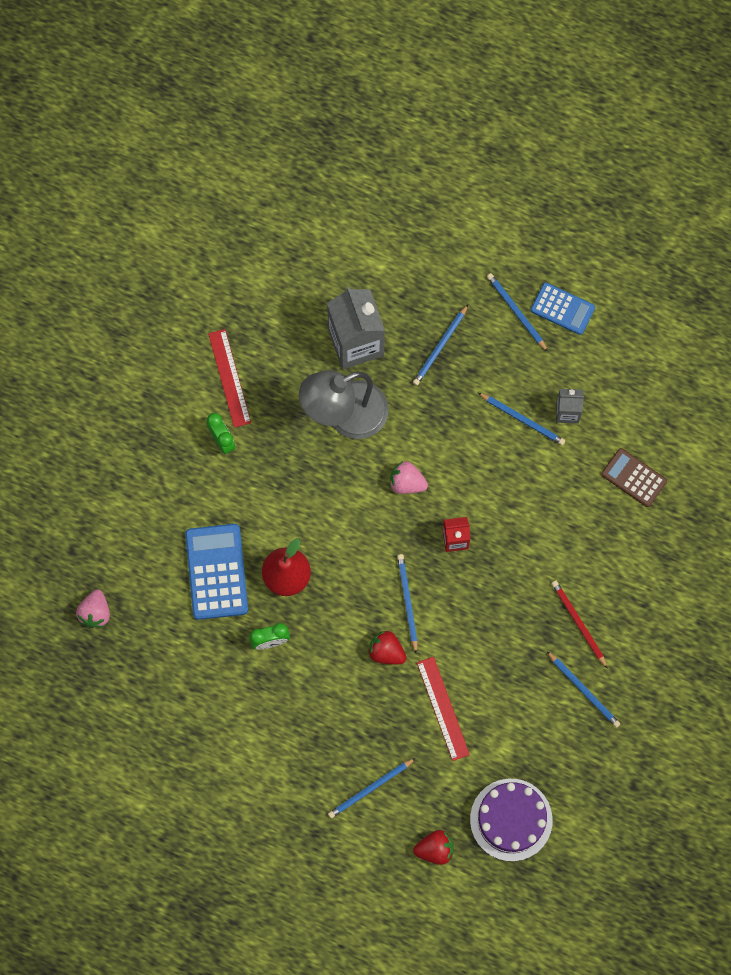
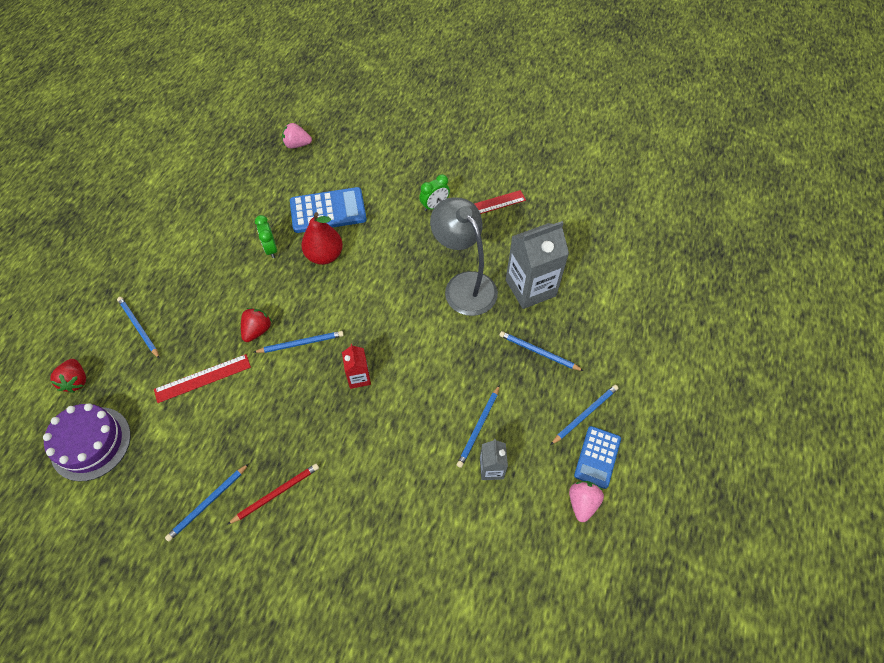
camera: 85 degrees right, 15 degrees down
(407, 483) = (409, 335): pink strawberry -> pink strawberry (582, 503)
(633, 478) = (429, 540): brown calculator -> none

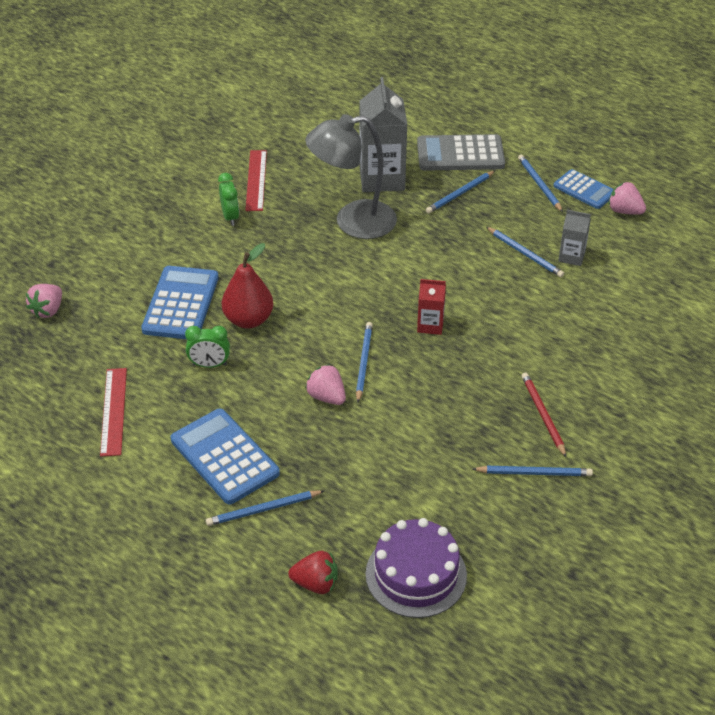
camera: 70 degrees left, 15 degrees down
(183, 288) = (224, 457): none -> blue calculator
(203, 378) = (370, 456): red ruler -> red ruler (113, 411)
(208, 503) = (534, 473): blue pencil -> blue pencil turned 60 degrees counterclockwise
(257, 330) = (326, 397): red strawberry -> pink strawberry
(595, 337) = (460, 154): none -> grey calculator

